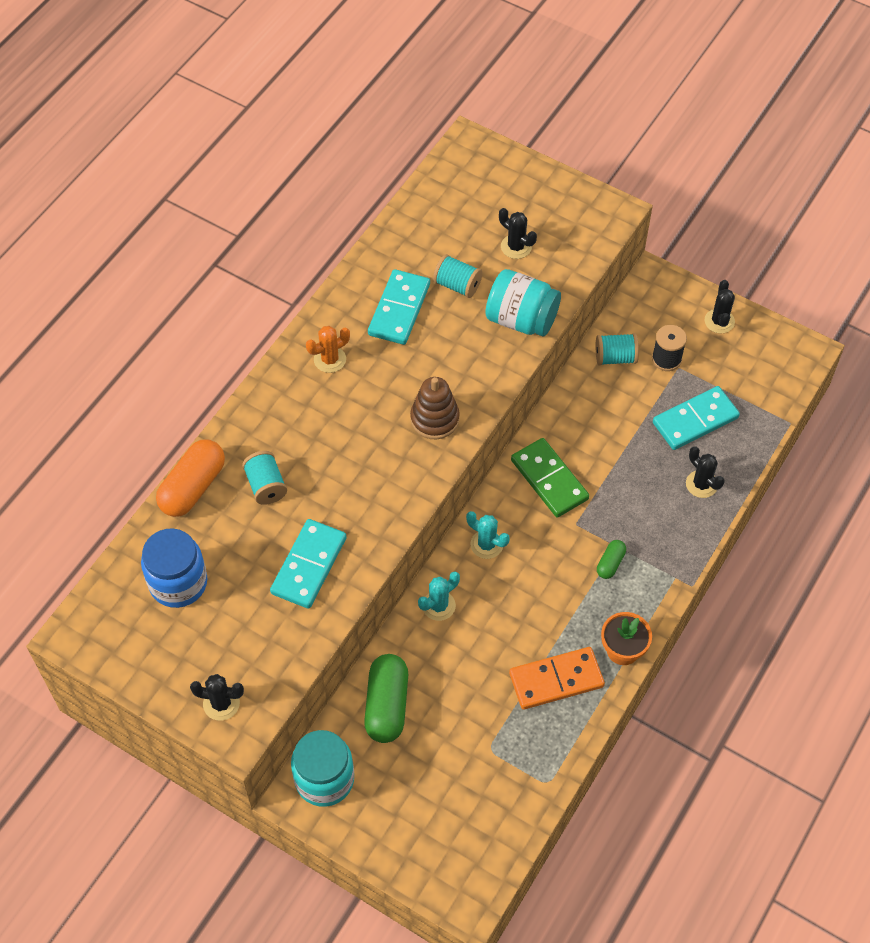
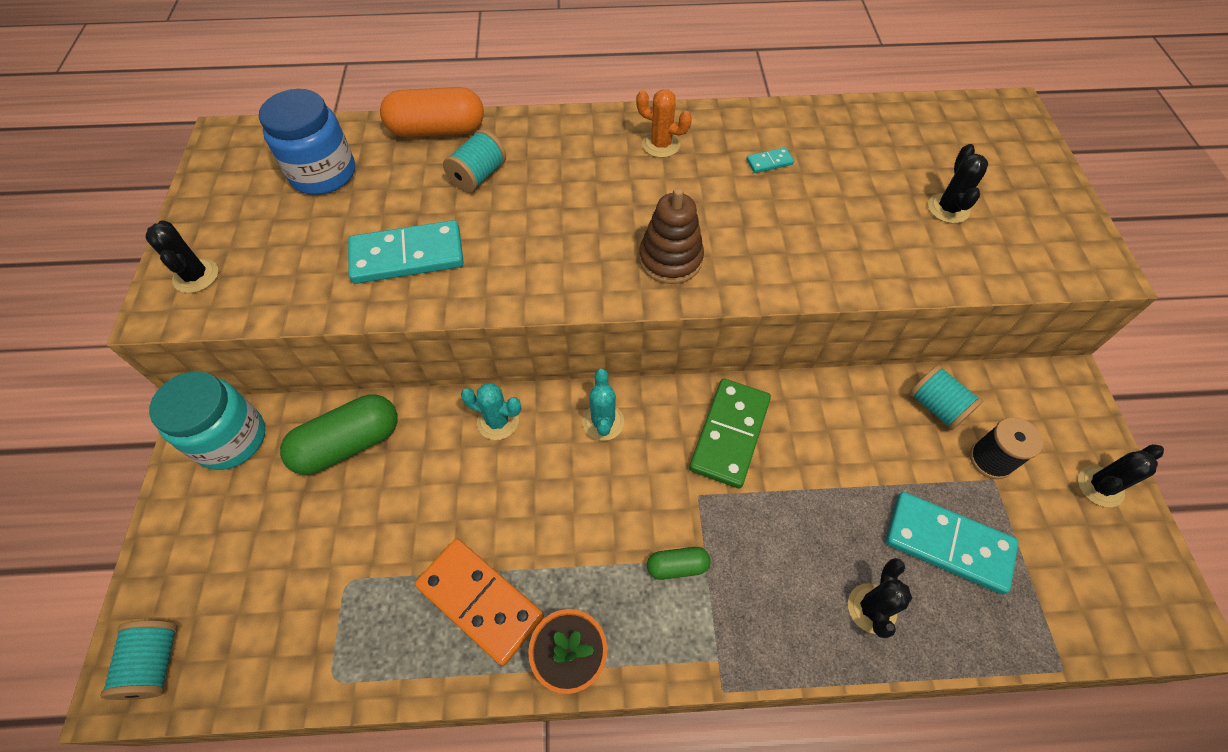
camera: 55 degrees right, 0 degrees up
(399, 309) = (769, 162): turquoise domino -> turquoise domino, size x0.44
(457, 285) = (847, 189): turquoise spool -> turquoise spool (155, 663)
(521, 319) = (868, 263): turquoise jar -> none

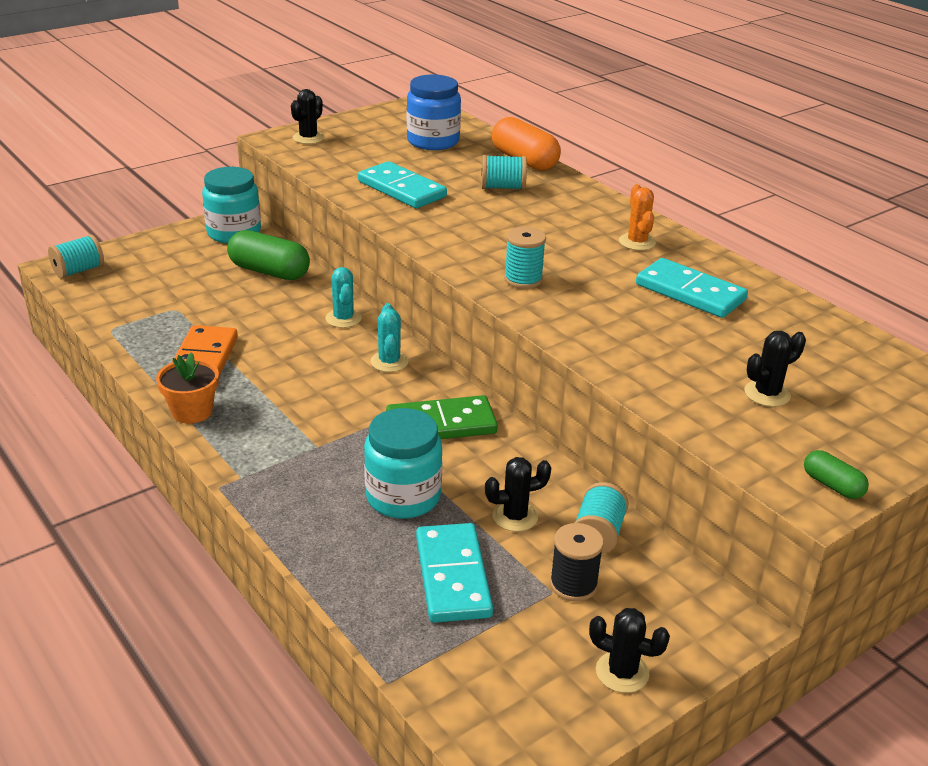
camera: 55 degrees right, 25 degrees down
(603, 422) = (389, 362): turquoise cactus -> turquoise cactus turned 60 degrees counterclockwise
(670, 259) = (523, 279): brown stacking toy -> turquoise spool
(677, 566) = (300, 435): green capsule -> green capsule (832, 485)
(769, 162) = (690, 292): turquoise domino -> turquoise domino, size x2.29
(821, 524) = (403, 497): none -> turquoise jar
(871, 608) = (349, 545): black cactus -> black cactus (515, 516)

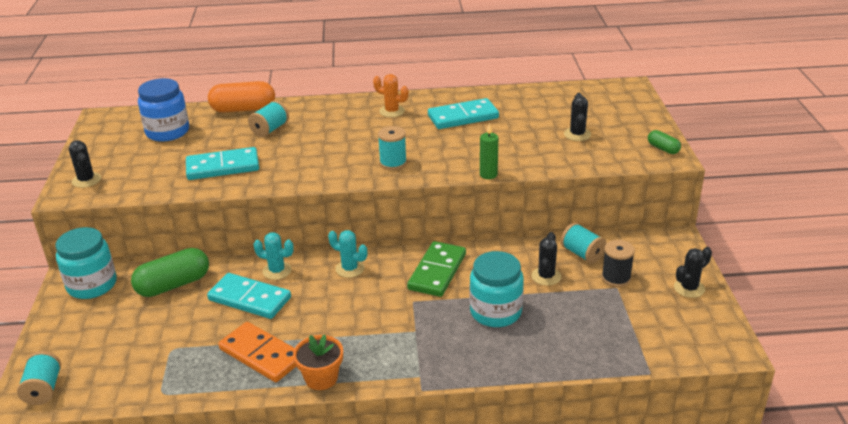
camera: 55 degrees left, 0 degrees up
(452, 576) = (580, 318): turquoise domino -> turquoise domino (249, 299)
(574, 352) = (488, 175): none -> green candle
(832, 485) = (663, 149): green capsule -> green capsule turned 60 degrees clockwise

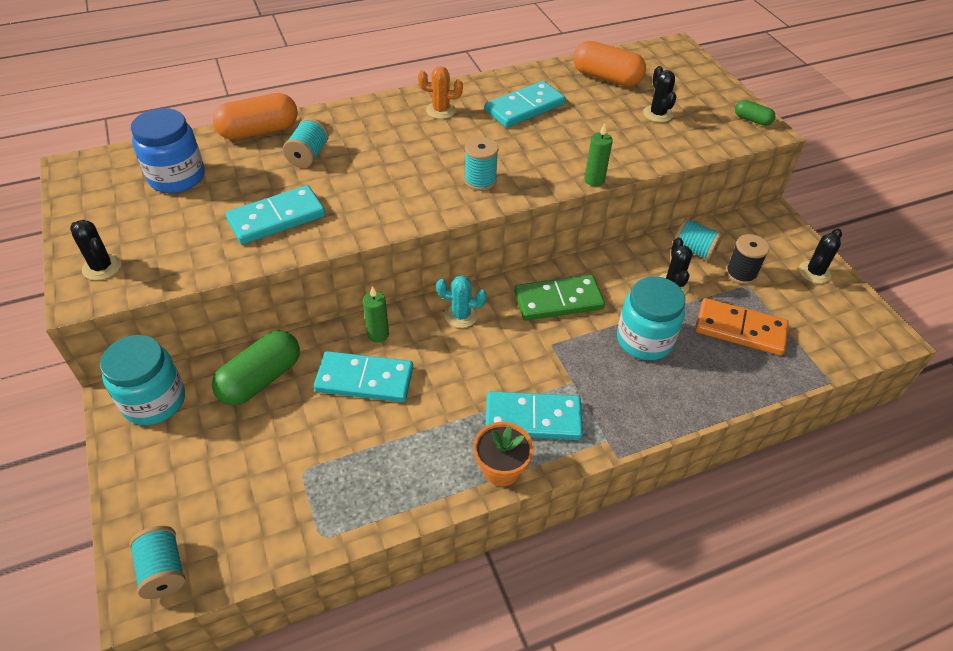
camera: 20 degrees left, 15 degrees up
(261, 355) = (416, 454): orange domino -> orange domino (740, 329)
(277, 271) = (378, 334): turquoise cactus -> green candle
(367, 349) = (533, 419): none -> turquoise domino
(437, 272) = (558, 301): green domino -> green domino turned 75 degrees clockwise
(549, 103) = (606, 78): none -> orange capsule

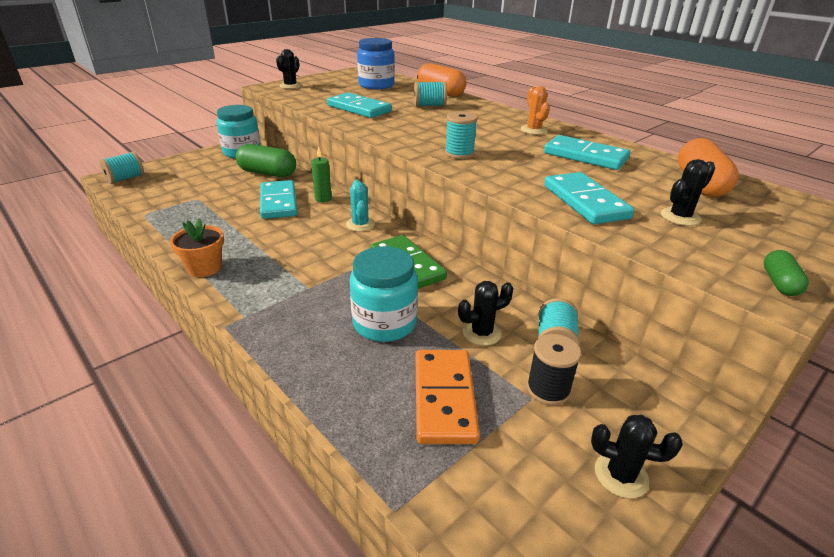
camera: 70 degrees right, 15 degrees down
(533, 419) = (260, 274): turquoise domino -> turquoise domino (585, 202)
(594, 180) = (515, 196): green candle -> none

